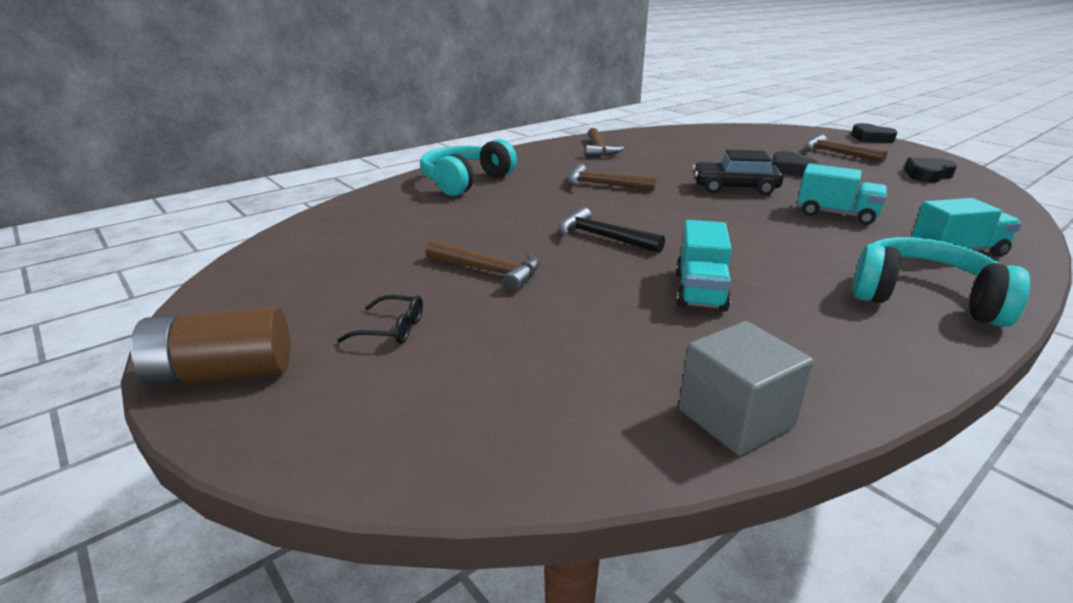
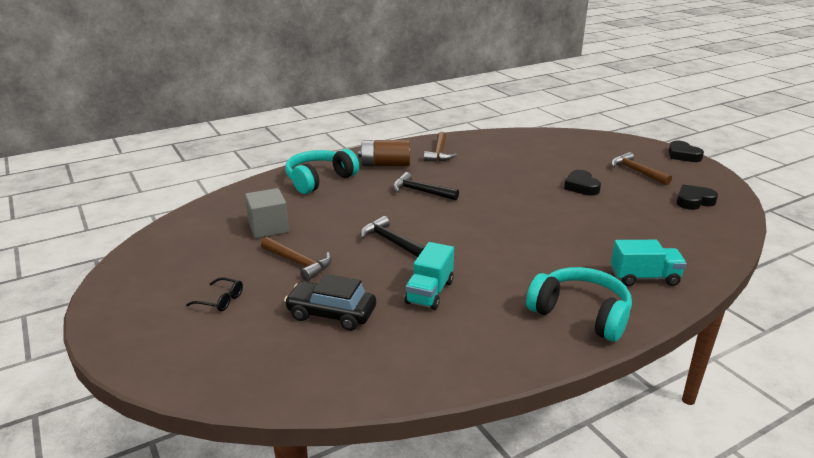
camera: 10 degrees right, 0 degrees up
(223, 373) = (118, 319): brown battery -> brown battery (385, 165)
(604, 185) = (421, 192): brown hammer -> black hammer
(734, 188) = (520, 203): black car -> black car (331, 314)
(735, 418) = (391, 380): grey cube -> grey cube (268, 228)
(836, 214) = (581, 235): turquoise truck -> none

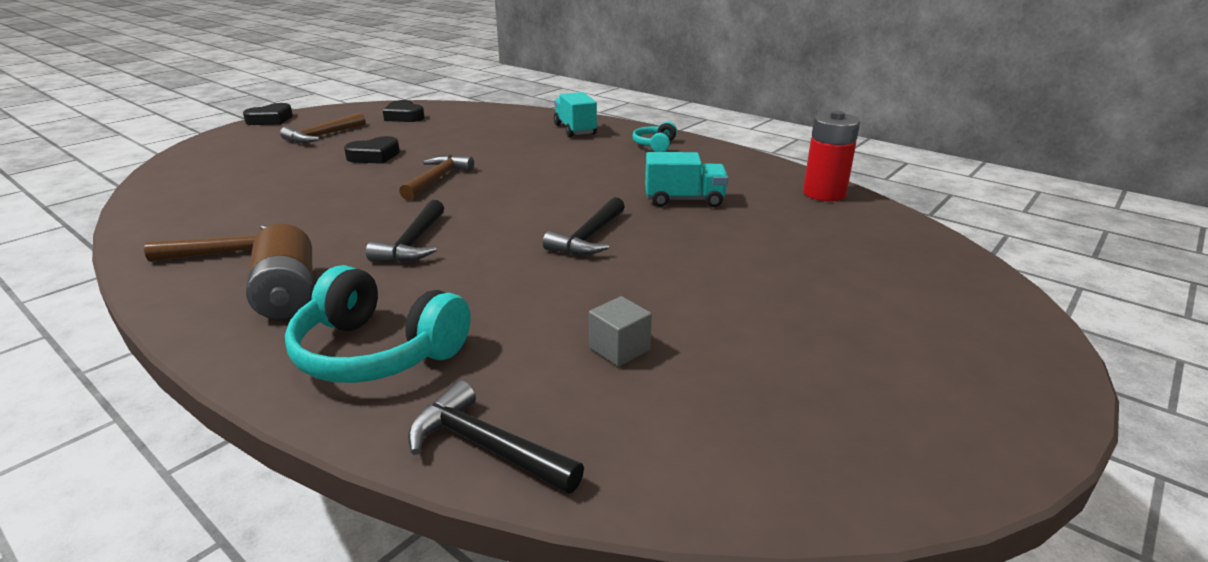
camera: 110 degrees left, 0 degrees up
(221, 300) = (851, 320): black glasses -> none
(240, 194) = (486, 447): none -> black hammer
(268, 228) = (619, 349): grey cube -> grey cube, size x0.63
(298, 263) = (701, 288): brown hammer -> brown hammer (437, 179)
(331, 314) = (781, 240): black car -> none
(400, 376) = (824, 193): none -> red battery
(580, 314) = (655, 145): turquoise headphones -> turquoise headphones, size x0.53

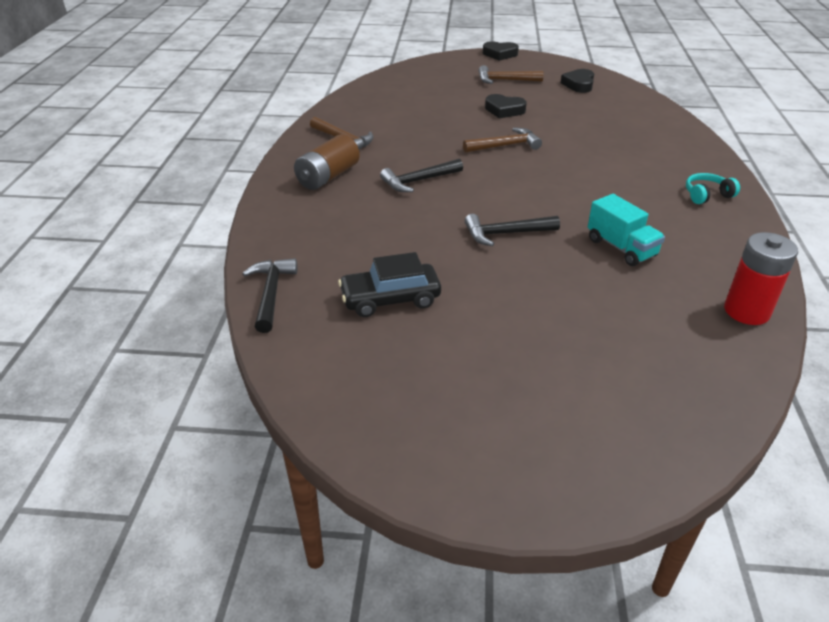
camera: 55 degrees right, 10 degrees up
(377, 352) = (309, 227): turquoise headphones -> none
(575, 129) = (674, 150): turquoise truck -> none
(619, 349) = (390, 299): grey cube -> black car

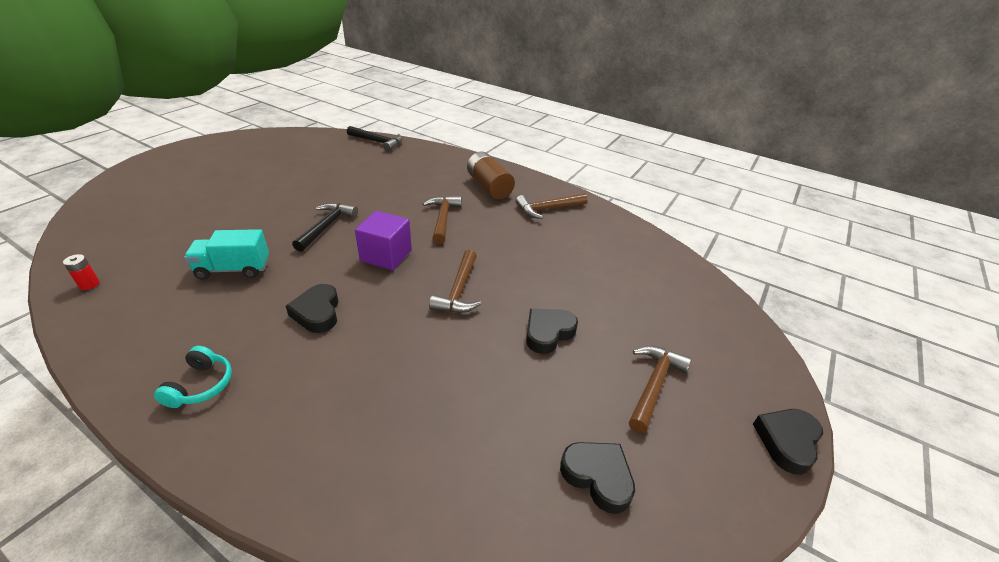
camera: 115 degrees right, 0 degrees up
(390, 299) = (326, 167): black car -> none
(419, 181) = (442, 219): black hammer -> brown hammer
(505, 187) = (386, 255): none -> purple cube
(601, 186) = (317, 312): none -> black heart
(746, 311) = (89, 284): red battery -> red battery, size x0.45

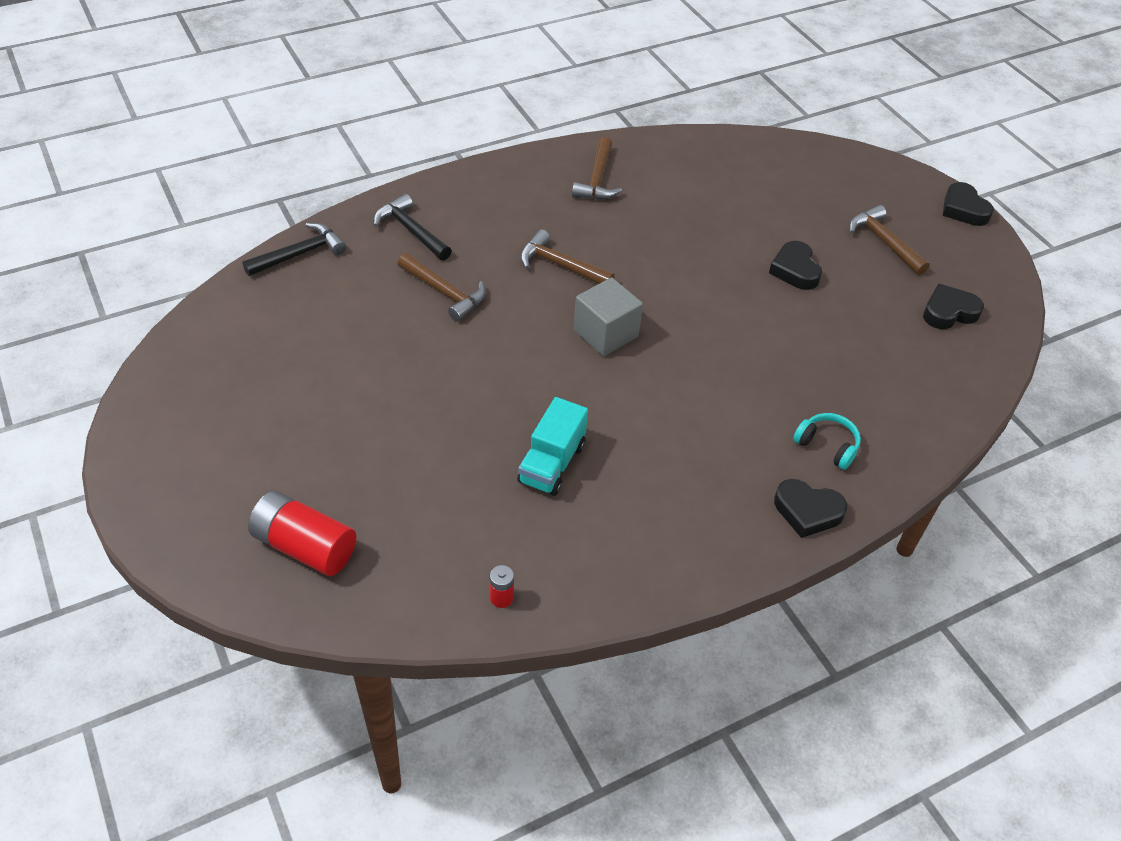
camera: 60 degrees left, 10 degrees up
(134, 204) = (305, 546): none -> red battery
(201, 385) = (740, 514): turquoise headphones -> turquoise headphones (827, 446)
(317, 312) = (676, 412): black heart -> black heart (807, 511)
(326, 227) = (509, 365): black hammer -> black hammer (411, 231)
(386, 255) = (605, 333): purple cube -> grey cube
(459, 290) = (701, 301): brown hammer -> brown hammer (444, 292)
(489, 187) = (514, 201): brown battery -> none

